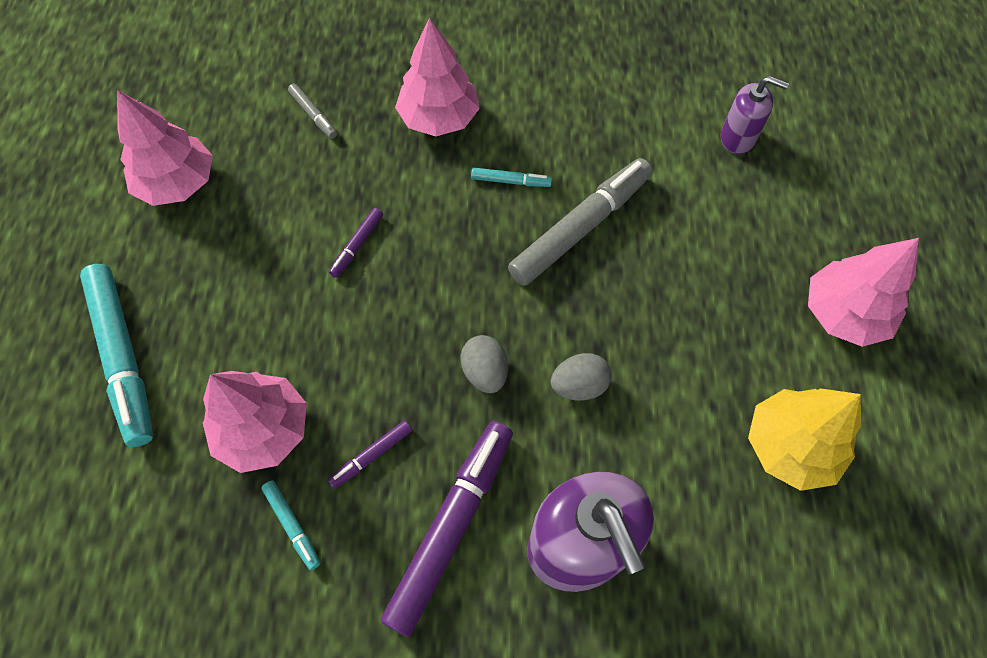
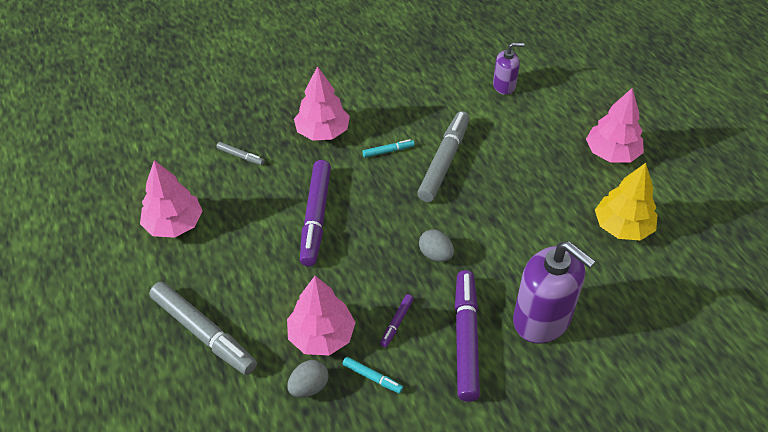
camera: 25 degrees left, 15 degrees down
(124, 357) = (203, 333): turquoise marker -> grey marker
(357, 245) = (316, 217): purple marker -> purple marker, size x2.22
(579, 385) = (493, 241): grey egg -> grey egg (309, 387)

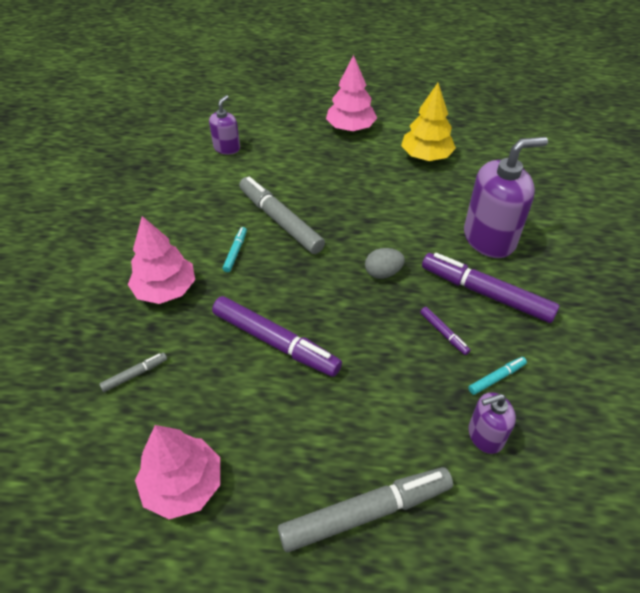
camera: 60 degrees left, 0 degrees up
(309, 387) = (485, 435): grey egg -> purple soap dispenser
(321, 336) = (428, 399): pink tree -> none

